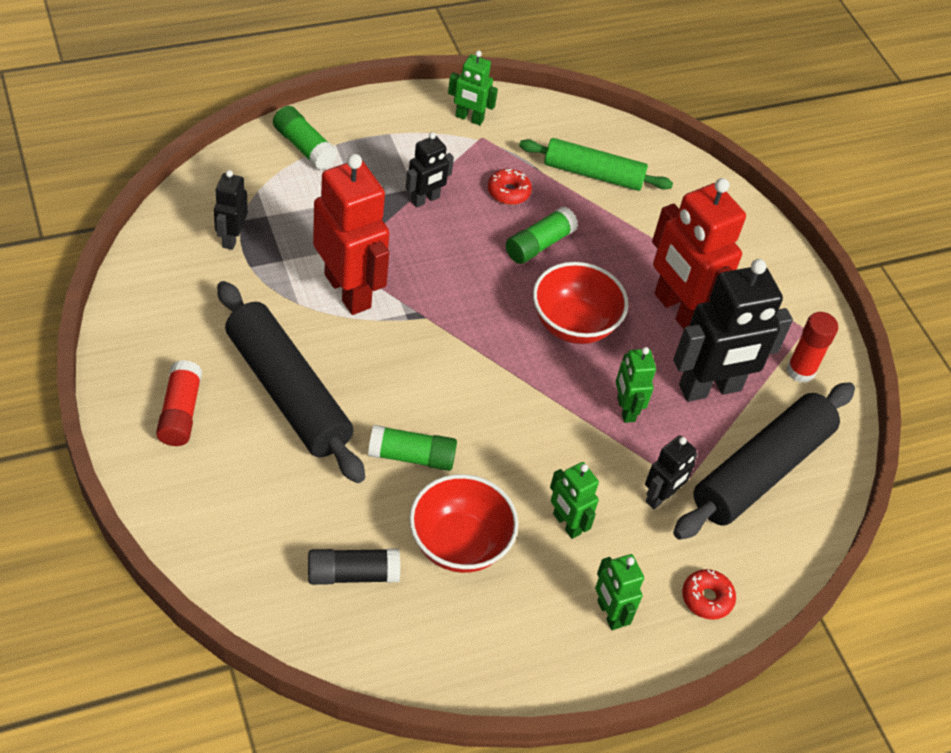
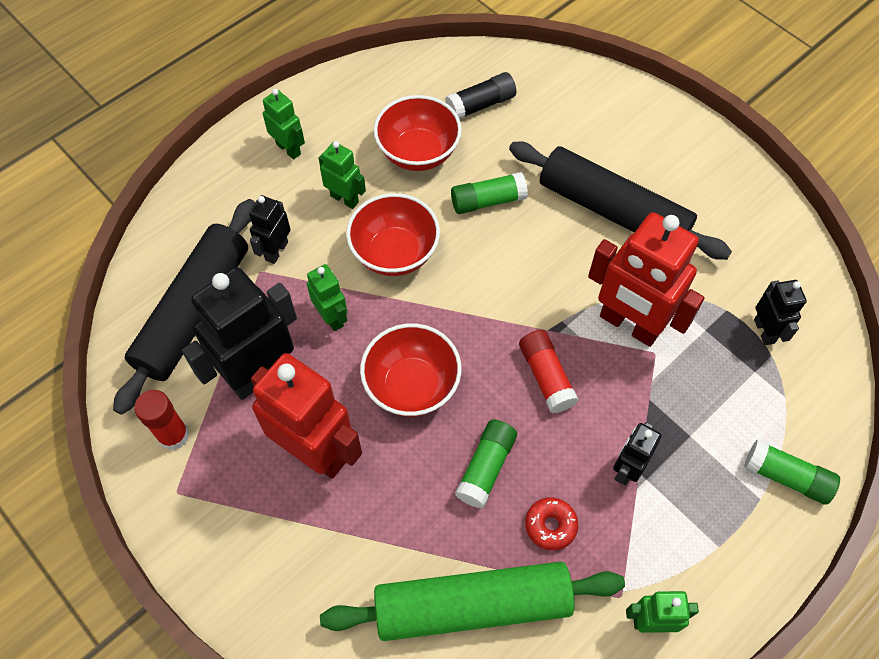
camera: 165 degrees right, 10 degrees up
(180, 412) = (676, 161): red glue stick -> red glue stick (546, 376)
(537, 444) = (394, 253): none -> red bowl
(593, 174) = (472, 606): green rolling pin -> green rolling pin, size x1.51
(707, 598) = (217, 187): red donut -> none

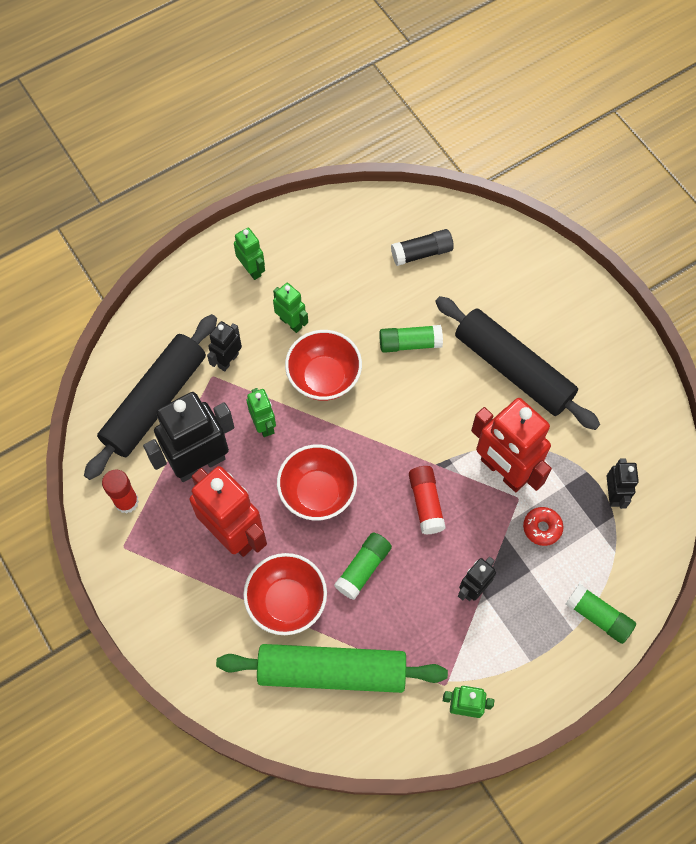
camera: 10 degrees right, 5 degrees up
(418, 153) = (360, 290): red bowl -> red bowl (287, 601)
(550, 525) = (403, 622): red donut -> red donut (542, 528)

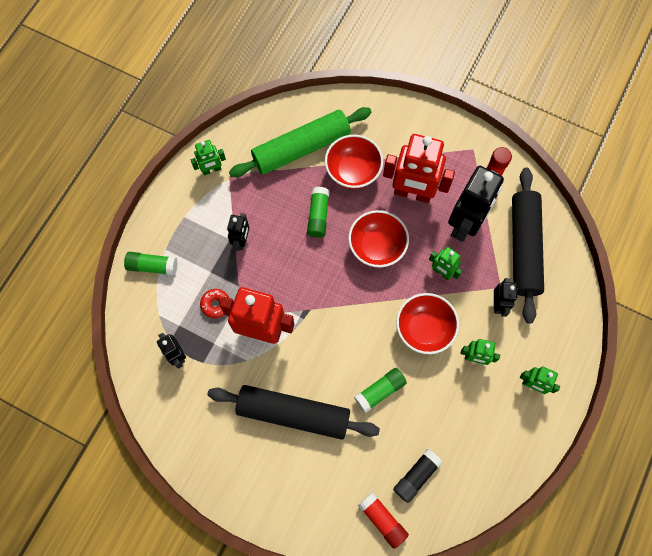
camera: 150 degrees right, 5 degrees up
(426, 503) = (302, 279): red glue stick -> red glue stick (382, 520)

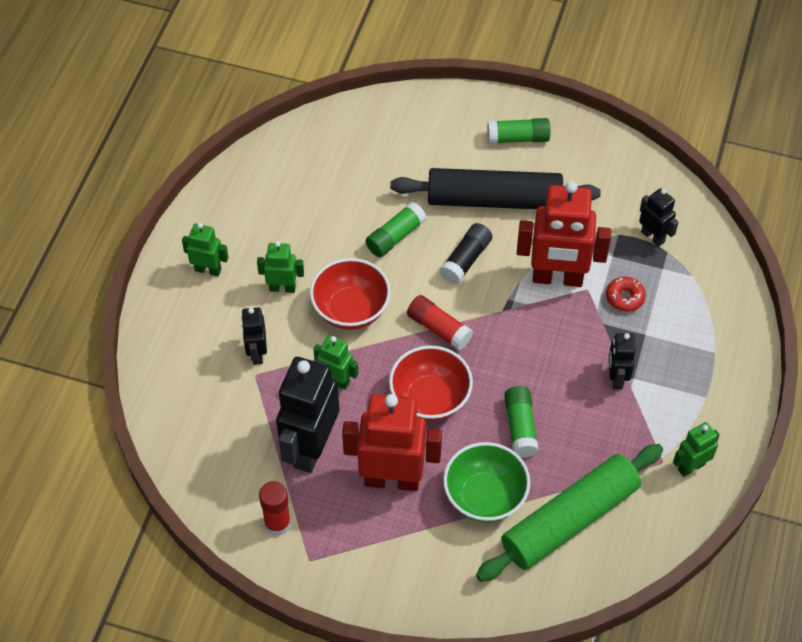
camera: 170 degrees right, 15 degrees down
(152, 266) = (723, 329): green glue stick -> green glue stick (518, 138)
(353, 171) = (485, 497): red bowl -> green bowl
(382, 520) = (371, 120): red glue stick -> red glue stick (438, 328)
(416, 476) = (339, 163): black glue stick -> black glue stick (466, 260)
(524, 248) = (225, 429): black rolling pin -> none

